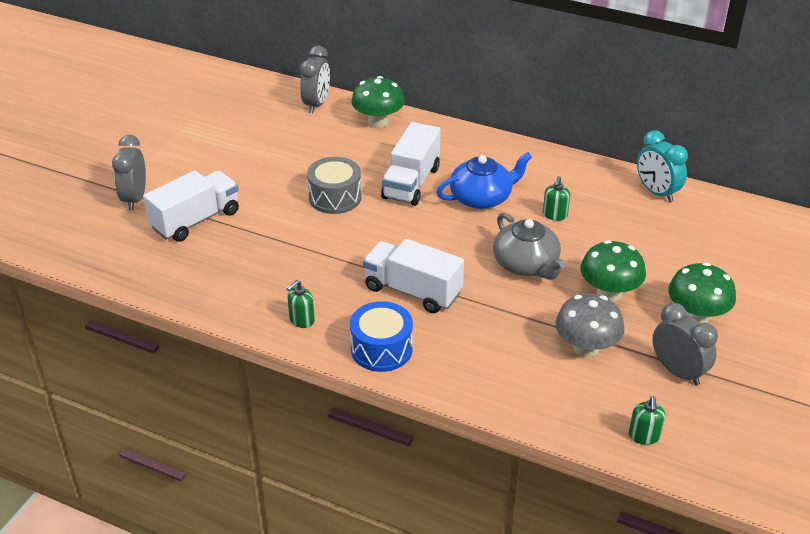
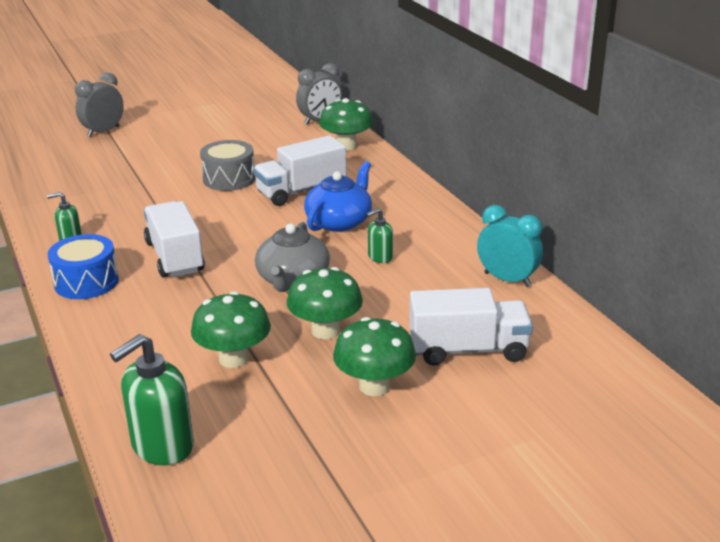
camera: 40 degrees right, 10 degrees down
(196, 220) = (116, 157): white truck -> white truck (468, 350)
(482, 197) = (339, 221): blue teapot -> blue teapot turned 75 degrees counterclockwise
(586, 348) = (233, 358): grey mushroom -> green mushroom
(644, 436) = (162, 446): green soap dispenser -> green soap dispenser, size x1.87
(657, 192) = (507, 280): turquoise clock -> turquoise clock turned 120 degrees clockwise
(678, 372) = (279, 417): grey clock -> none

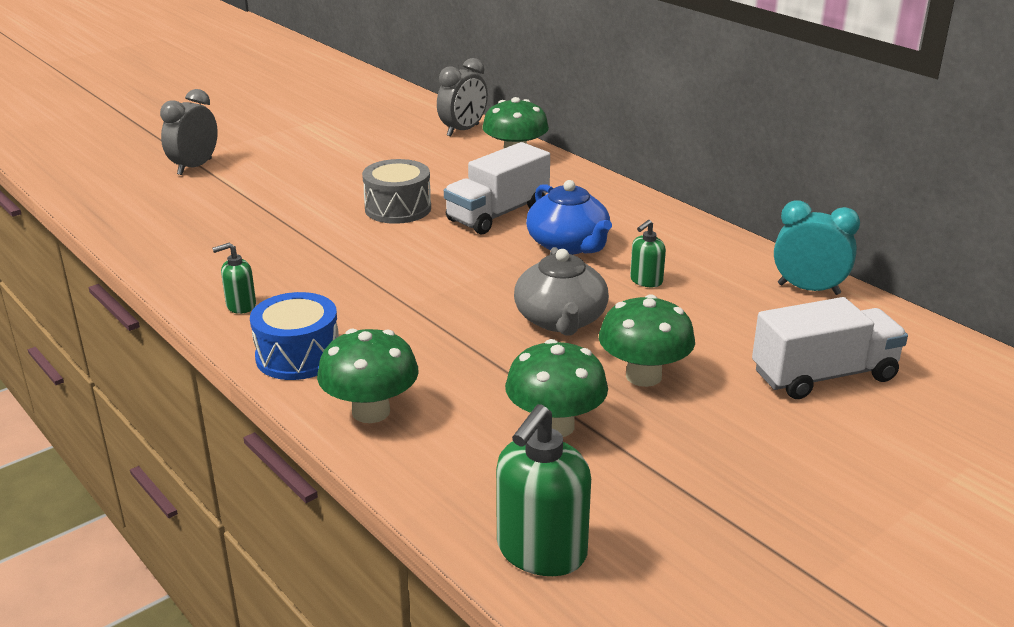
camera: 15 degrees left, 0 degrees up
(175, 257) = (394, 311): white truck -> none
(339, 221) = (568, 245): blue teapot -> blue teapot turned 135 degrees clockwise
(374, 386) = (748, 434): green mushroom -> green mushroom (371, 411)

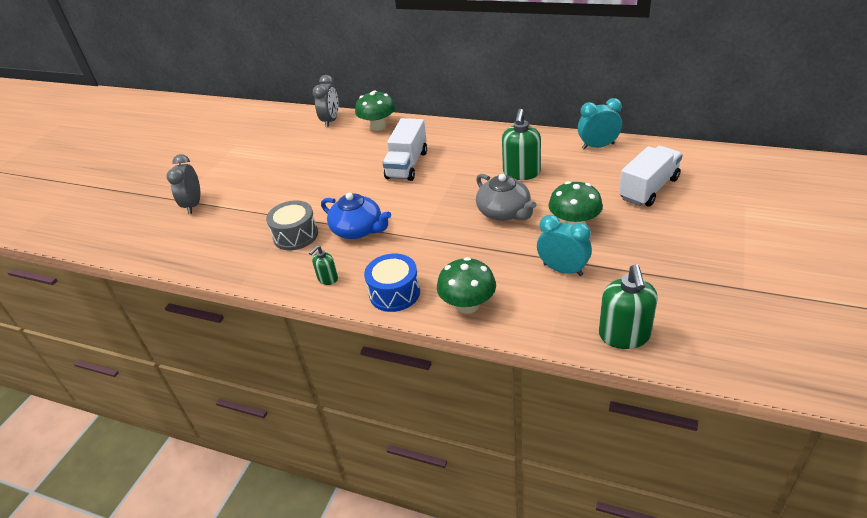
camera: 25 degrees left, 10 degrees up
(398, 208) = (349, 183): grey drum -> grey drum (295, 235)
(555, 426) = (563, 270): green mushroom -> turquoise clock
(568, 245) = (463, 168): blue teapot -> blue teapot (358, 230)
(646, 281) = (521, 173): green soap dispenser -> green soap dispenser, size x1.87

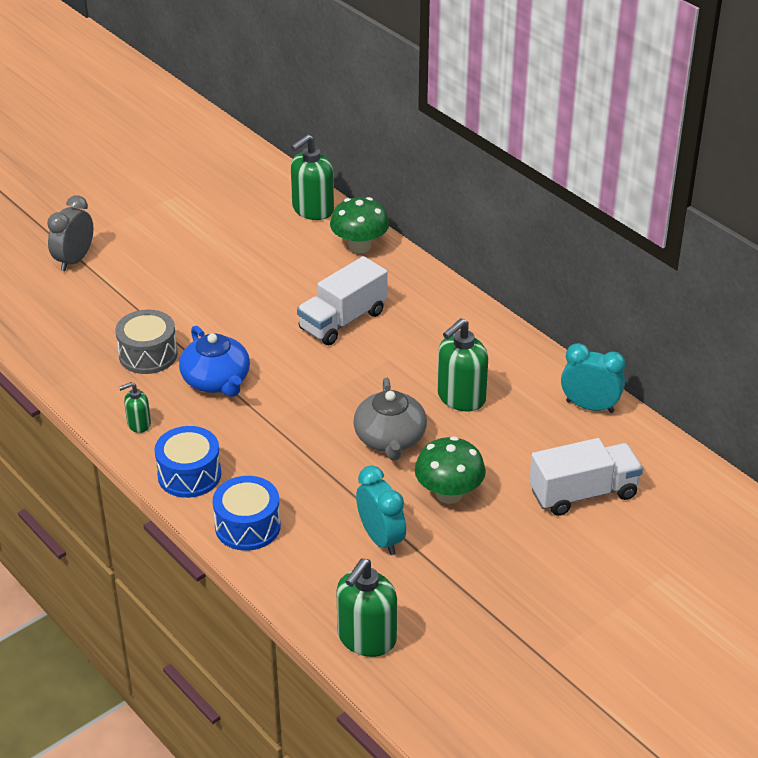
camera: 25 degrees right, 0 degrees up
(331, 121) = (312, 210): grey clock -> green soap dispenser
(468, 305) = (247, 526): green mushroom -> blue drum

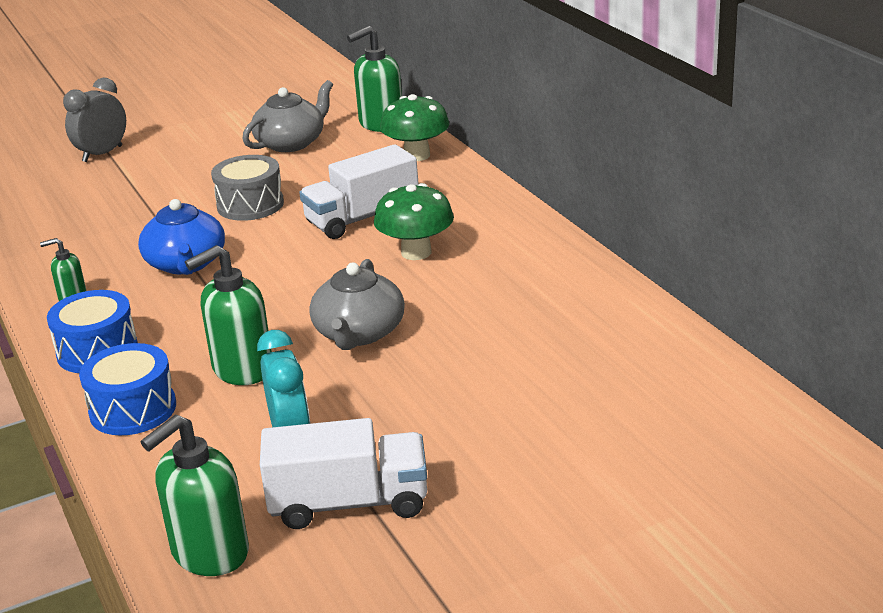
camera: 15 degrees right, 10 degrees down
(148, 354) = (125, 236): grey drum -> grey drum (250, 205)
(242, 237) = (291, 143): none -> grey teapot
(449, 494) = (404, 396): green mushroom -> green mushroom (416, 252)
(461, 397) = (468, 298): green soap dispenser -> green soap dispenser (242, 369)
(583, 493) = (585, 411): white truck -> white truck (349, 503)
(590, 406) = (631, 318): turquoise clock -> none

